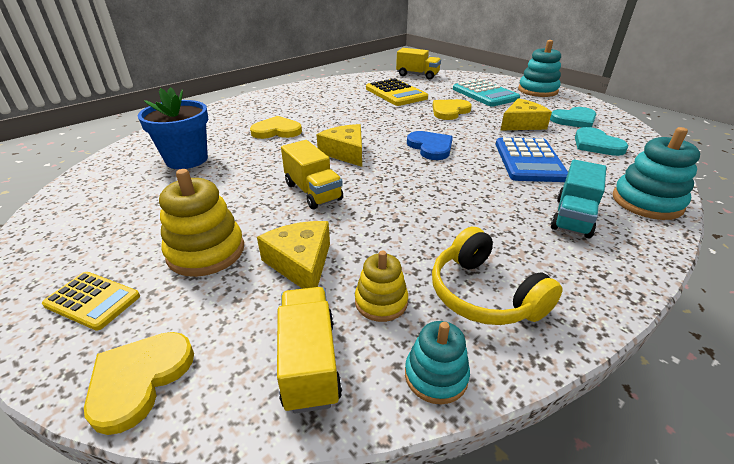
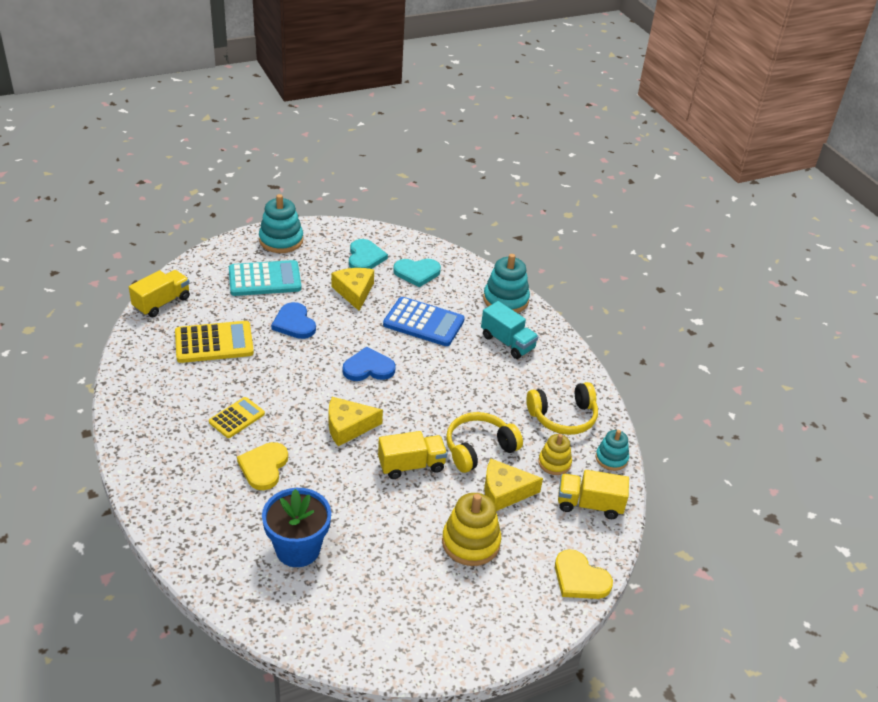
camera: 75 degrees left, 5 degrees up
(92, 301) = (504, 607): yellow calculator -> yellow calculator (237, 418)
(365, 230) = (479, 449): none -> yellow headphones
(449, 111) = (294, 323): yellow heart -> blue heart

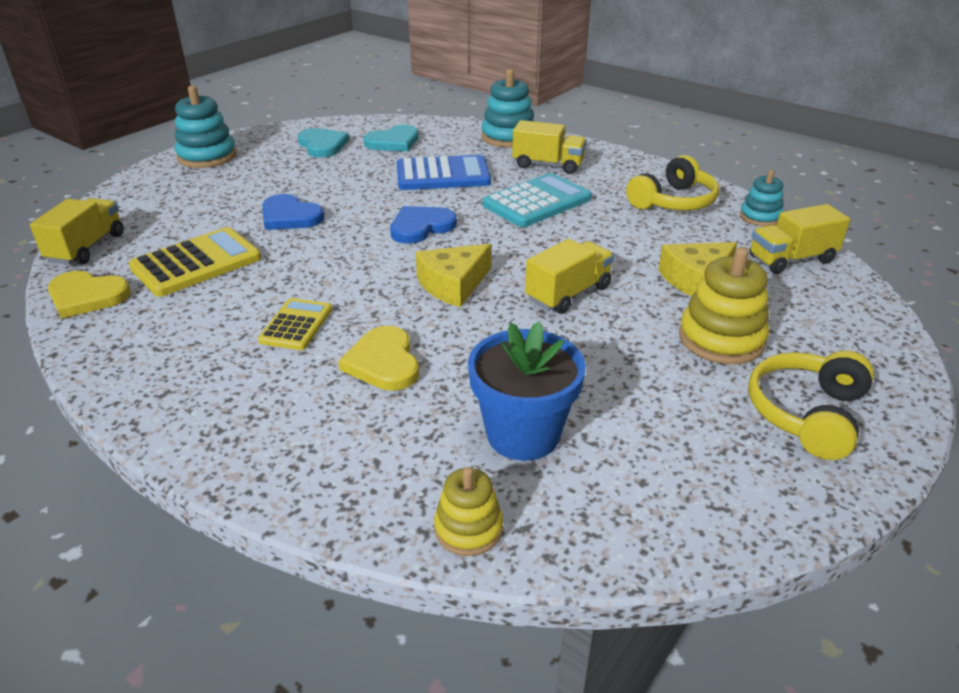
camera: 25 degrees left, 5 degrees down
(264, 279) = (215, 191): turquoise calculator -> turquoise calculator (537, 202)
(354, 292) = (338, 173): yellow cheese -> none
(479, 449) = (624, 254): yellow headphones -> yellow headphones (807, 414)
(507, 342) = (548, 165): turquoise truck -> yellow truck
(554, 463) = (713, 239): yellow stacking toy -> yellow stacking toy (468, 528)
(580, 578) = (871, 325): yellow heart -> yellow heart (87, 296)

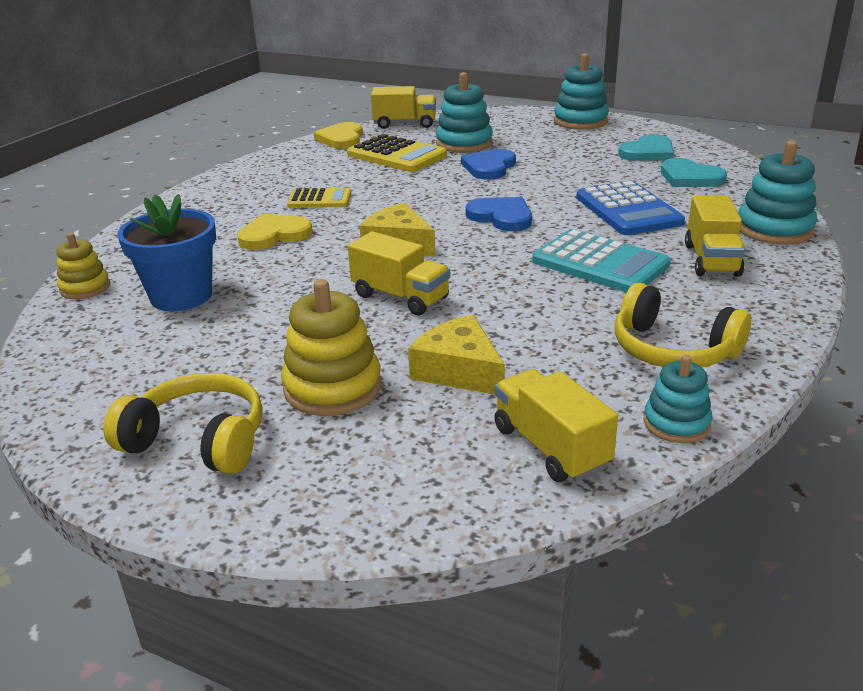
camera: 80 degrees right, 5 degrees down
(202, 220) = (464, 143): none -> turquoise stacking toy

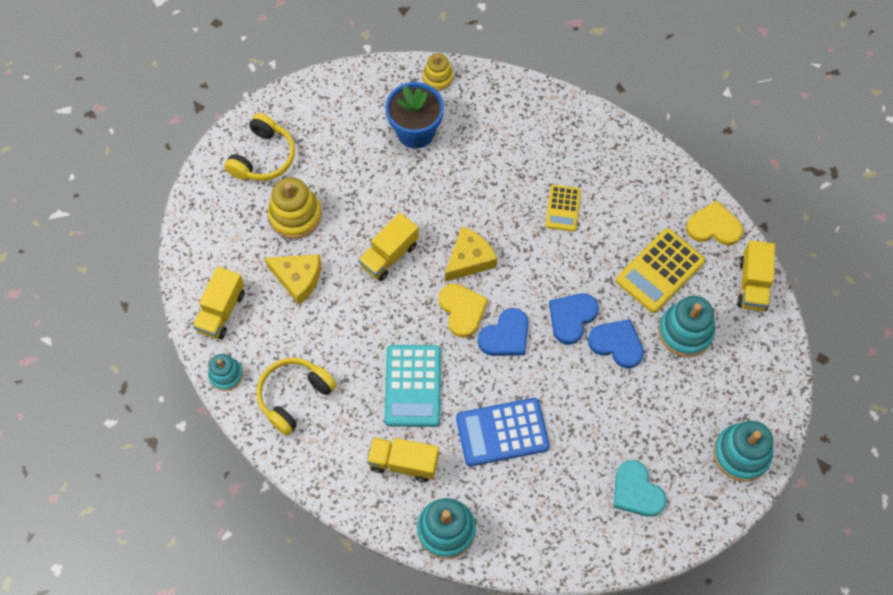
camera: 95 degrees right, 35 degrees up
(274, 235) = (500, 179): yellow heart -> yellow heart (462, 310)
(459, 370) = (298, 279): yellow cheese -> yellow cheese turned 60 degrees clockwise
(465, 187) = (571, 317): none -> blue heart
(550, 447) = (221, 311): yellow truck -> yellow truck turned 135 degrees clockwise
(600, 263) = (413, 386): turquoise calculator -> turquoise calculator turned 45 degrees counterclockwise
(690, 177) = (565, 506): turquoise heart -> none

